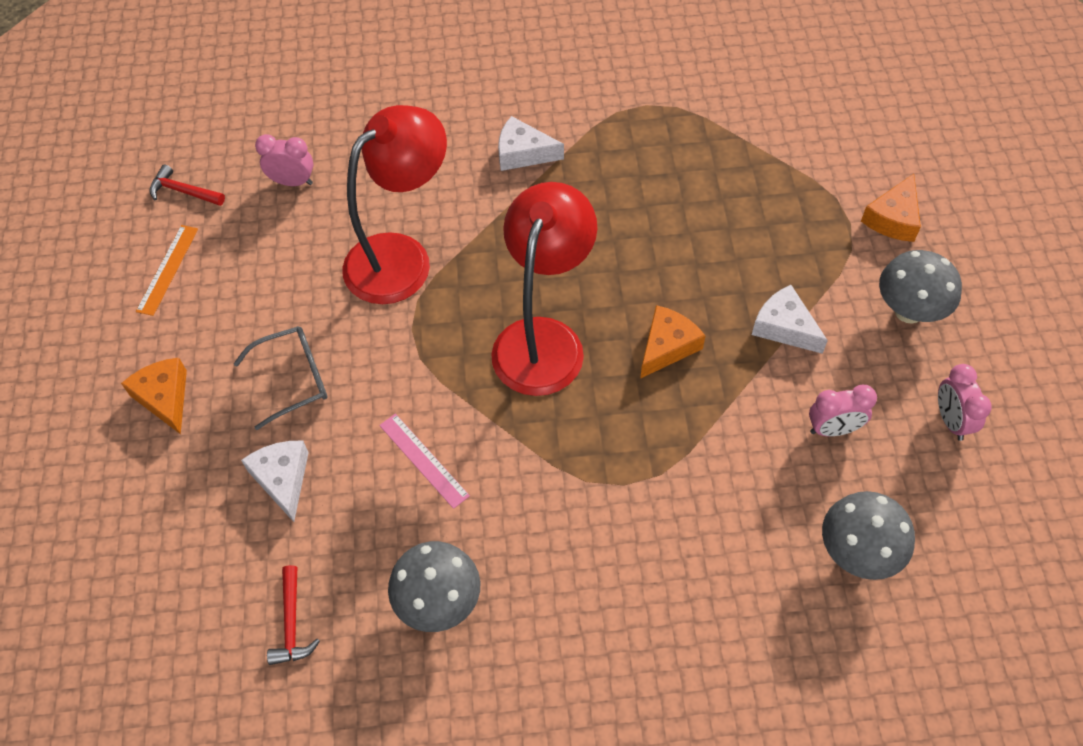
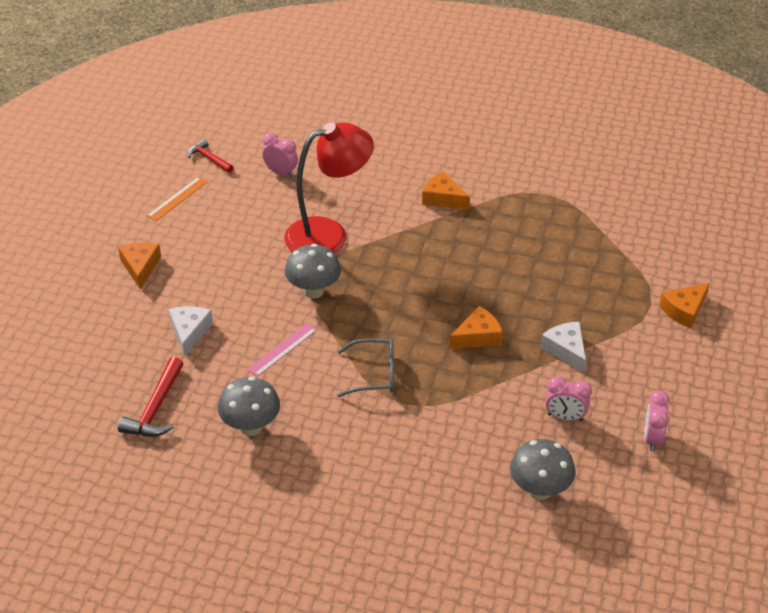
camera: 20 degrees right, 15 degrees down
(292, 624) = (156, 408): red hammer -> red hammer, size x1.53
(293, 379) = (224, 281): grey glasses -> grey glasses (374, 374)
(423, 460) = (282, 349): pink ruler -> pink ruler turned 60 degrees clockwise
(523, 153) = (443, 198): white cheese -> orange cheese
(544, 339) = (397, 307): red lamp -> none
(908, 311) = (661, 367): grey mushroom -> grey mushroom (313, 291)

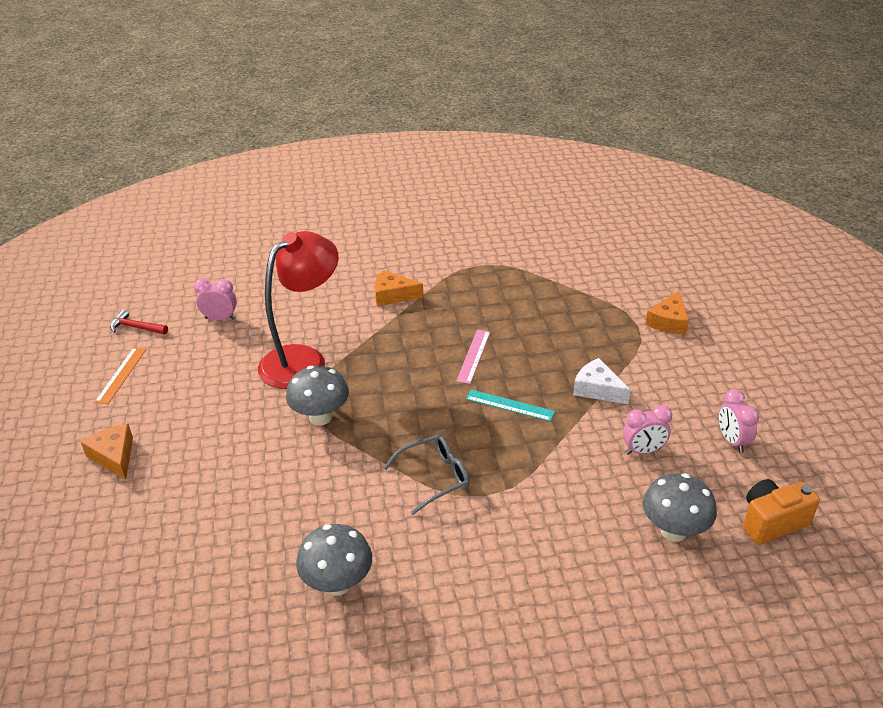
camera: 25 degrees left, 5 degrees down
(156, 408) = (214, 606): red hammer -> none
(189, 332) = (208, 505): white cheese -> none
(282, 349) = (323, 487): pink ruler -> pink ruler (473, 356)
(478, 336) = (510, 405): orange cheese -> turquoise ruler
(629, 516) = (771, 522): none -> orange camera

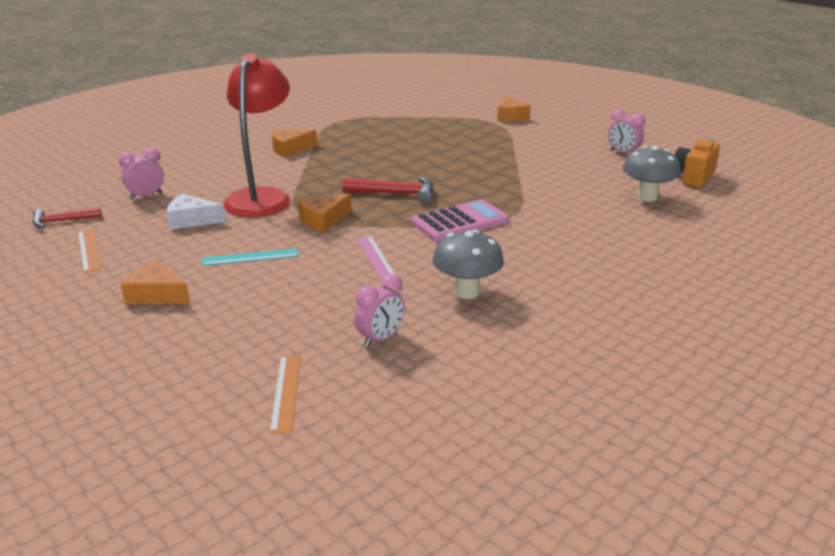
camera: 35 degrees left, 10 degrees down
(89, 627) = (286, 392): none -> orange ruler
(320, 417) = (323, 220): grey mushroom -> orange cheese
(419, 406) = (395, 194): none -> red hammer
(434, 477) = (459, 222): grey glasses -> pink calculator
(473, 356) = (400, 161): pink ruler -> pink ruler (376, 258)
(510, 405) = (461, 176): turquoise ruler -> turquoise ruler (250, 257)
(597, 389) = (509, 154): white cheese -> white cheese (191, 220)
(643, 451) = (578, 171): pink clock -> pink clock (380, 339)

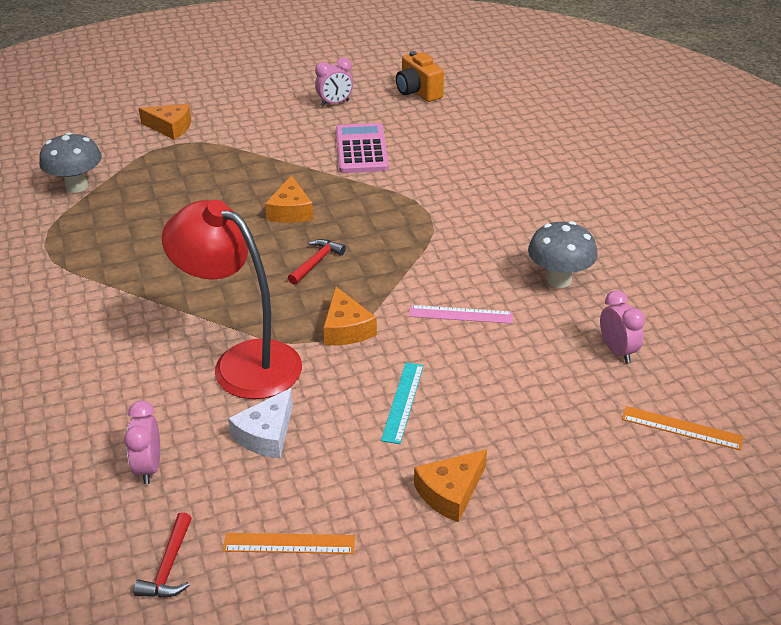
camera: 65 degrees left, 10 degrees up
(290, 149) = (105, 308): orange cheese -> orange cheese (290, 211)
(395, 194) = (316, 262): red hammer -> red hammer, size x0.66
(459, 222) = (416, 242): pink calculator -> pink calculator (361, 149)
(647, 197) = (440, 128): grey mushroom -> grey mushroom (77, 186)

